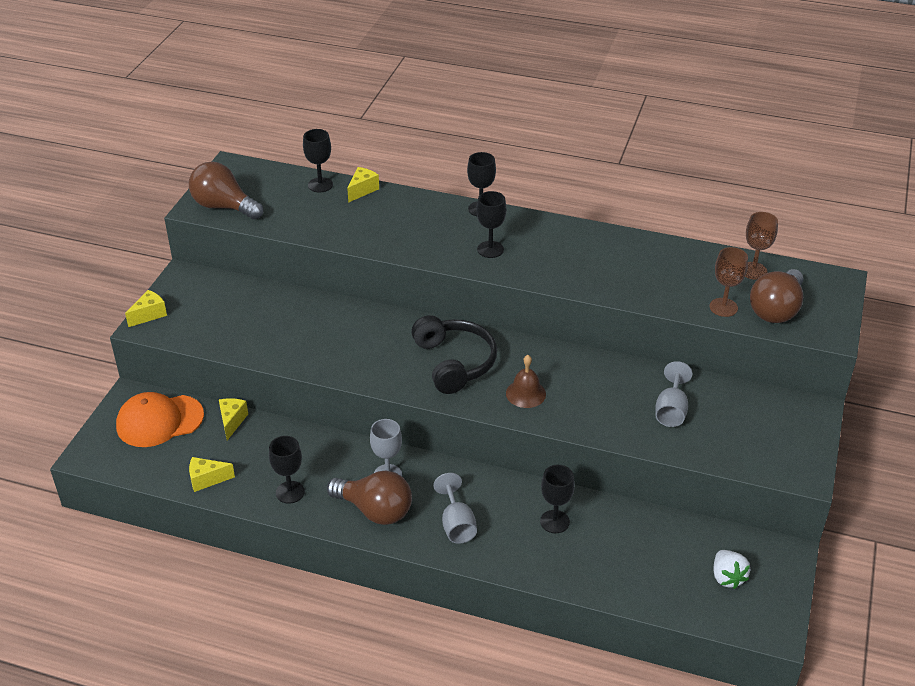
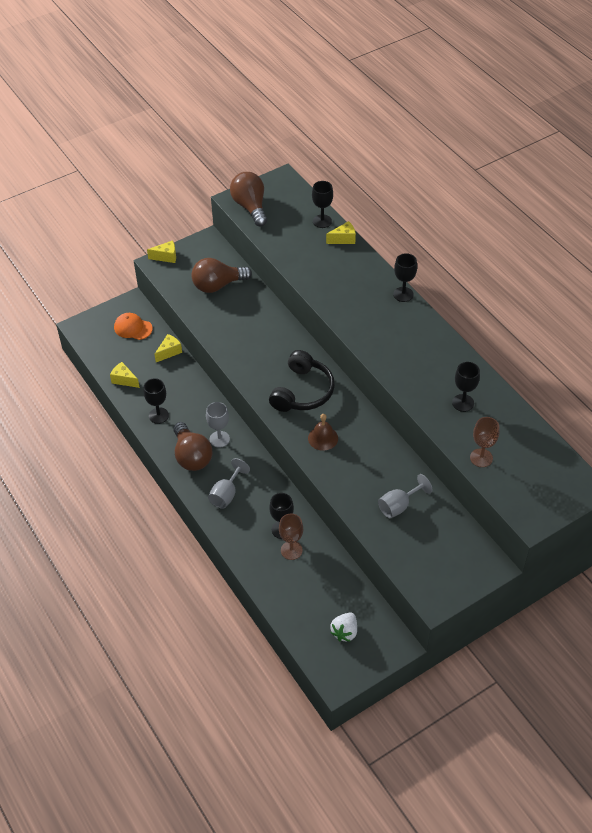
camera: 40 degrees right, 10 degrees up
(159, 421) = (133, 328): orange cap -> orange cap, size x0.66
(490, 249) = (377, 327): black goblet -> black goblet (463, 403)
(753, 271) = (534, 444): brown goblet -> brown goblet (291, 550)
(776, 310) = (515, 481): brown light bulb -> brown light bulb (218, 285)

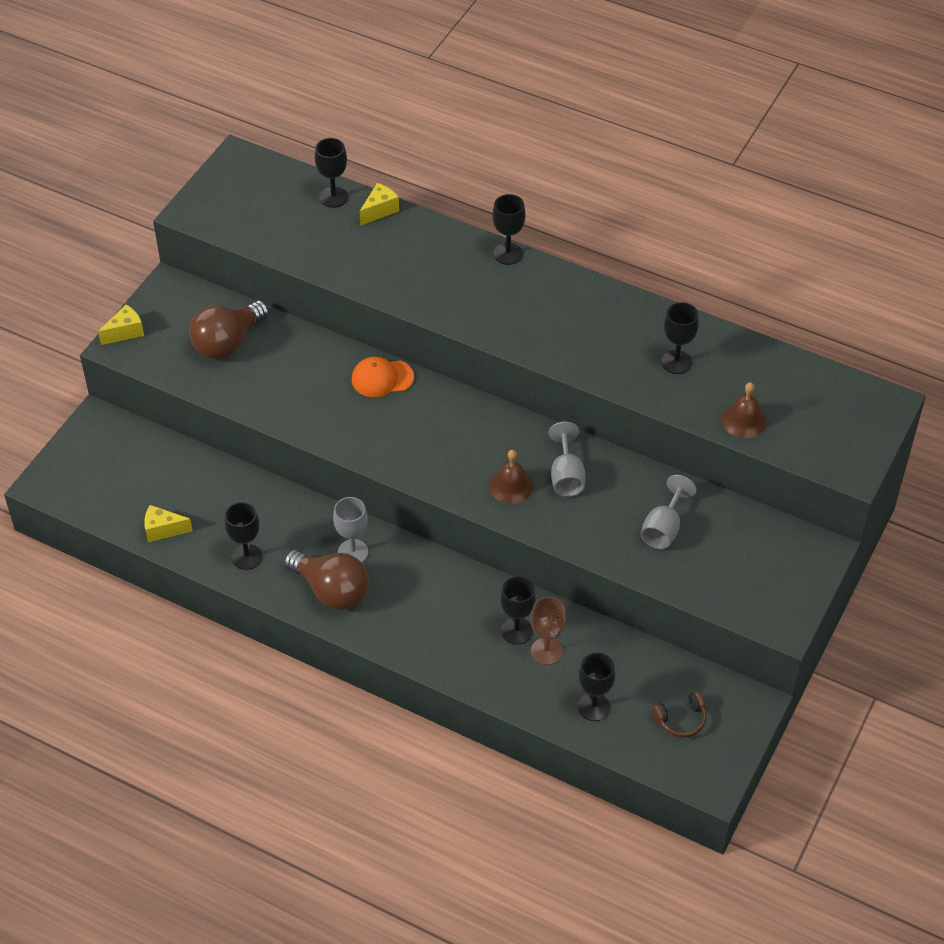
camera: 30 degrees left, 0 degrees up
(133, 328) = (123, 454): orange cap -> orange cap (382, 378)
(169, 352) = (200, 465): yellow cheese -> none
(226, 494) = (413, 619): grey goblet -> grey goblet (566, 476)
(250, 207) = (220, 214): brown light bulb -> none
(296, 598) = (593, 707): none -> black goblet
(302, 391) = (443, 437): black headphones -> none
(344, 632) = (681, 720): white strawberry -> brown headphones
(481, 458) = (744, 420): brown goblet -> brown bell

